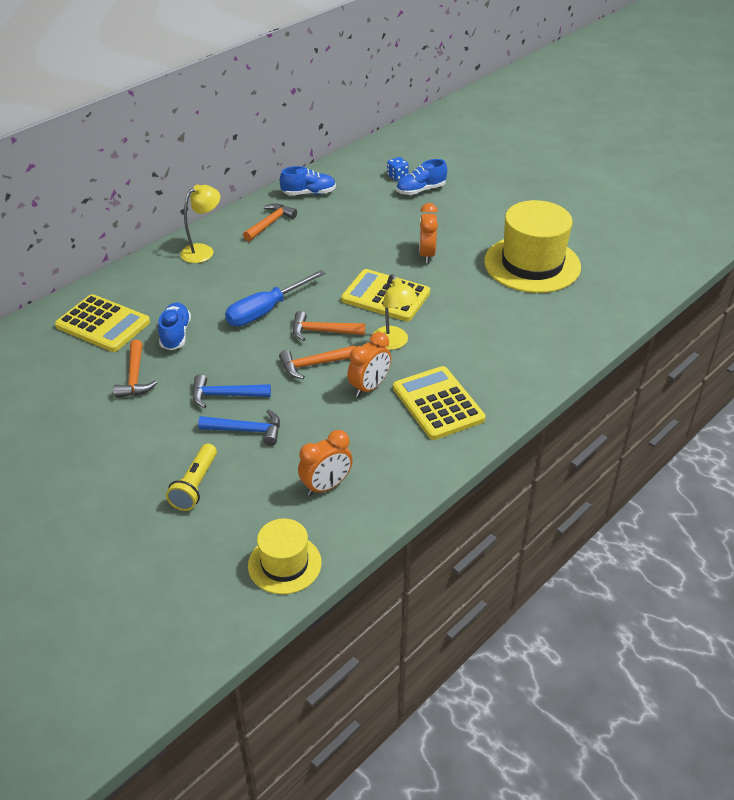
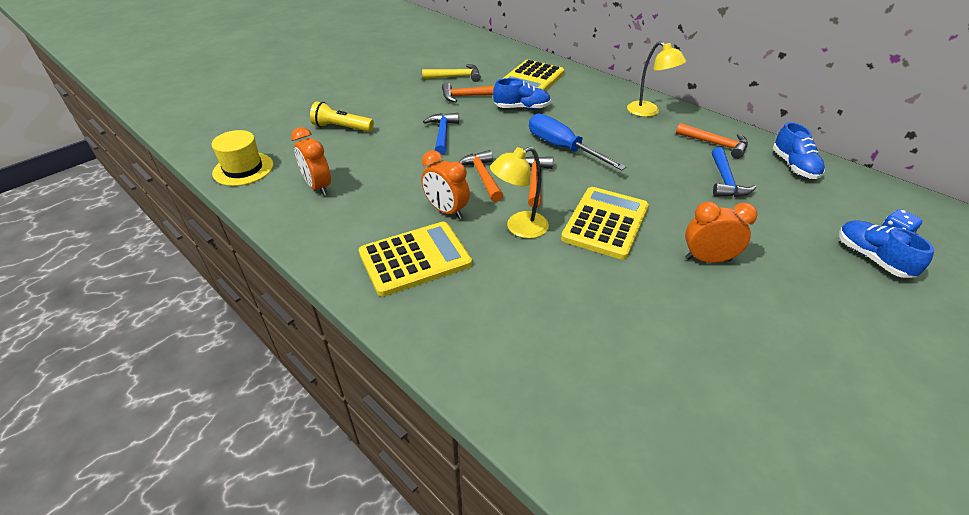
camera: 90 degrees right, 0 degrees up
(75, 389) = (456, 77): none -> yellow hammer
(247, 430) = (397, 146): blue hammer -> blue hammer (725, 181)
(532, 264) = (733, 377): yellow hat -> none

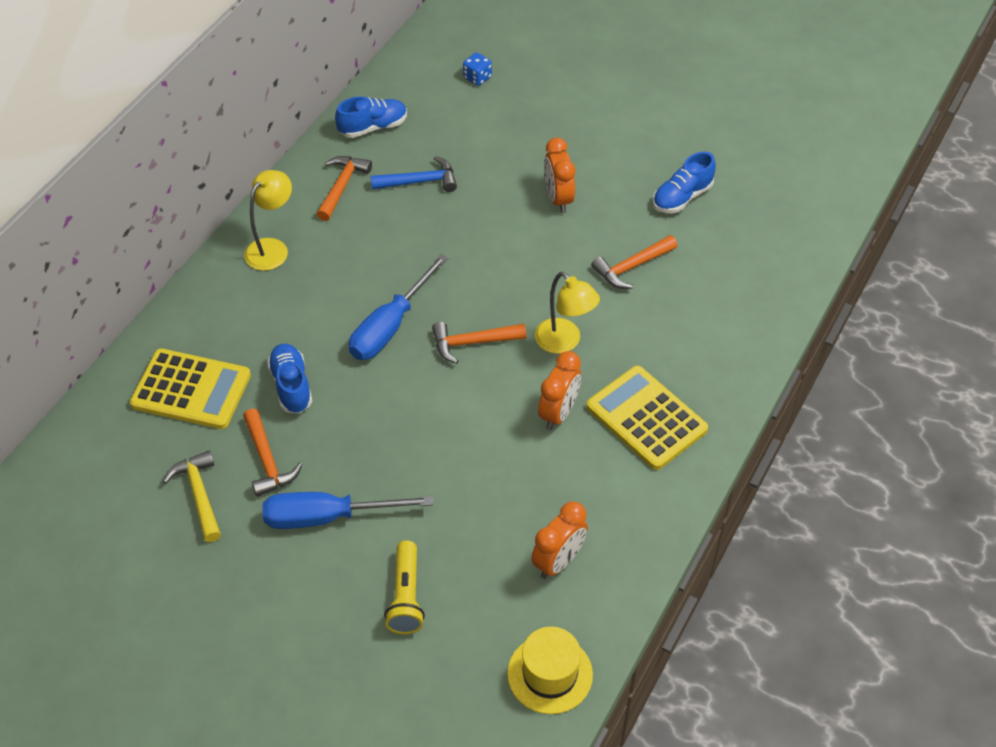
camera: 105 degrees left, 10 degrees up
(415, 110) = (328, 517): none -> blue screwdriver
(442, 134) = (390, 462): blue hammer -> none
(482, 176) = (480, 394): orange hammer -> orange hammer (631, 267)
(605, 223) = (530, 273): yellow calculator -> none
(872, 258) = (515, 96): blue shoe -> blue shoe (682, 197)

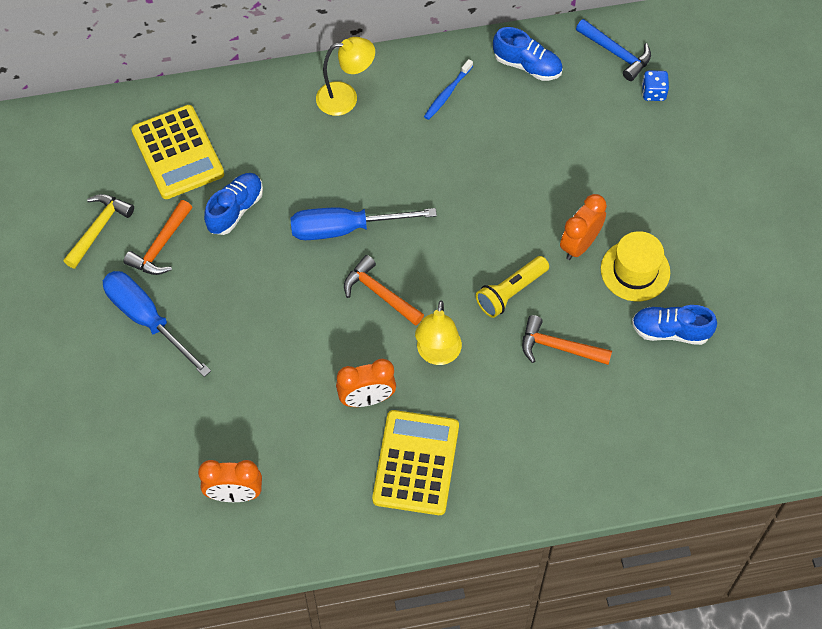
camera: 50 degrees right, 10 degrees up
(342, 186) = (447, 93): orange hammer -> blue toothbrush
(406, 596) = (124, 417): yellow flashlight -> yellow flashlight (511, 292)
(420, 181) = (503, 139): blue hammer -> blue hammer (616, 53)
(550, 674) = (137, 556): yellow hat -> yellow hat (635, 271)

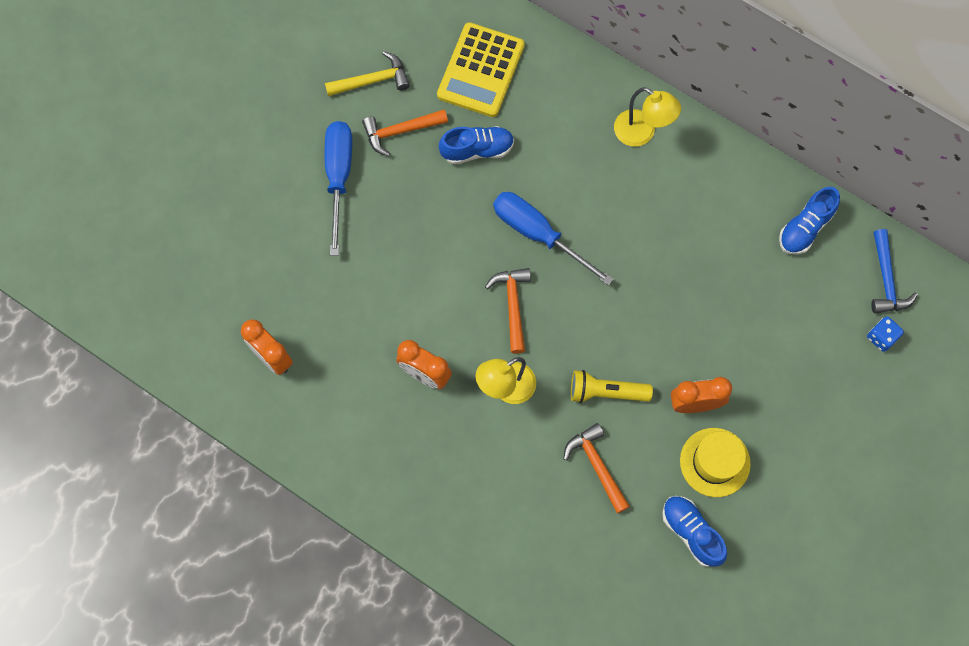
camera: 45 degrees right, 10 degrees up
(416, 463) = (410, 452): yellow calculator -> none
(447, 93) = (721, 196): blue toothbrush -> none
(527, 65) = (805, 228): blue shoe -> blue shoe turned 60 degrees clockwise

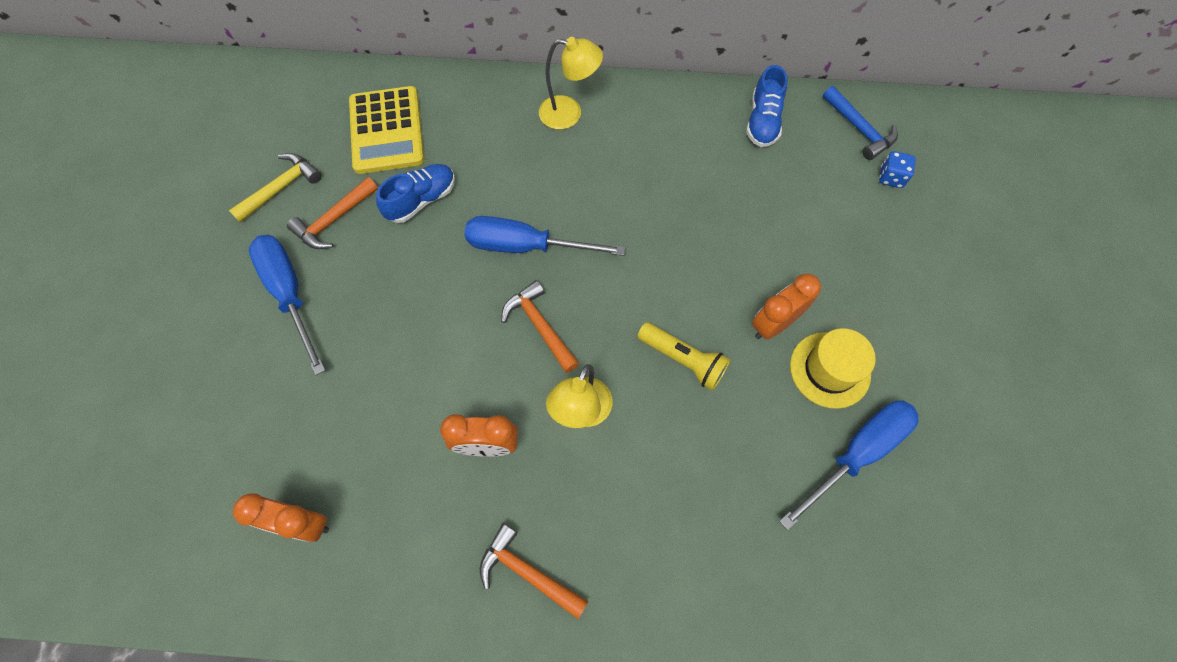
camera: 30 degrees left, 5 degrees down
(596, 465) = (720, 439): orange hammer -> orange hammer (527, 572)
(606, 392) = (683, 360): yellow flashlight -> yellow flashlight turned 120 degrees counterclockwise
(691, 532) = (856, 453): blue shoe -> blue screwdriver

